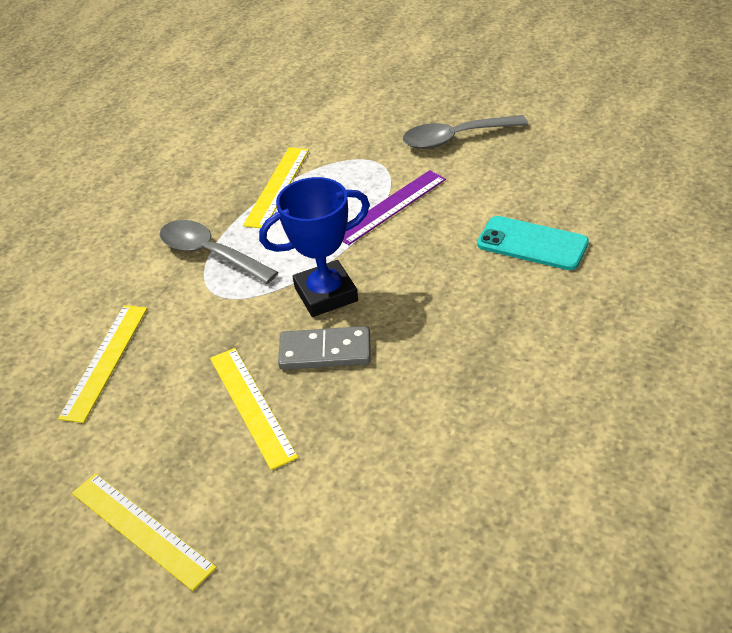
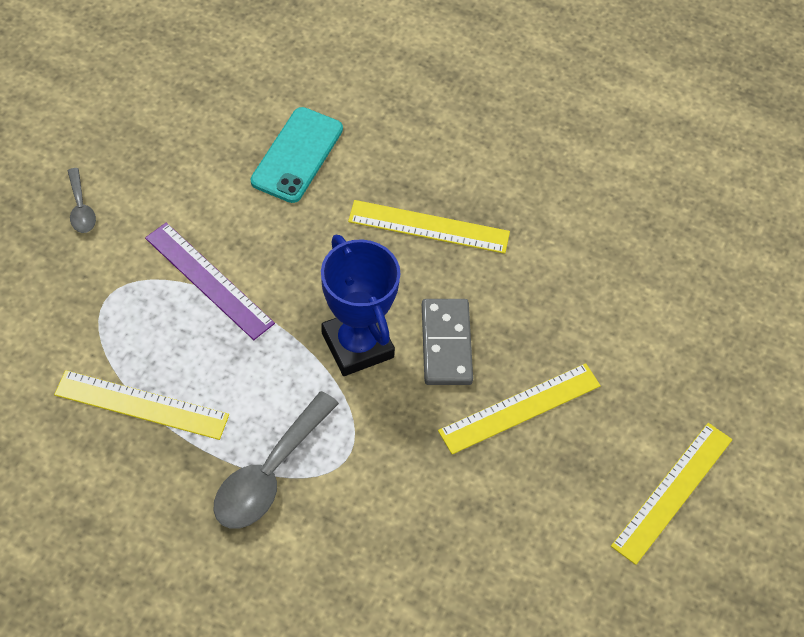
camera: 100 degrees left, 15 degrees up
(105, 361) = (450, 567): yellow ruler -> yellow ruler (429, 227)
(455, 138) = (81, 208): grey spoon -> grey spoon, size x0.52

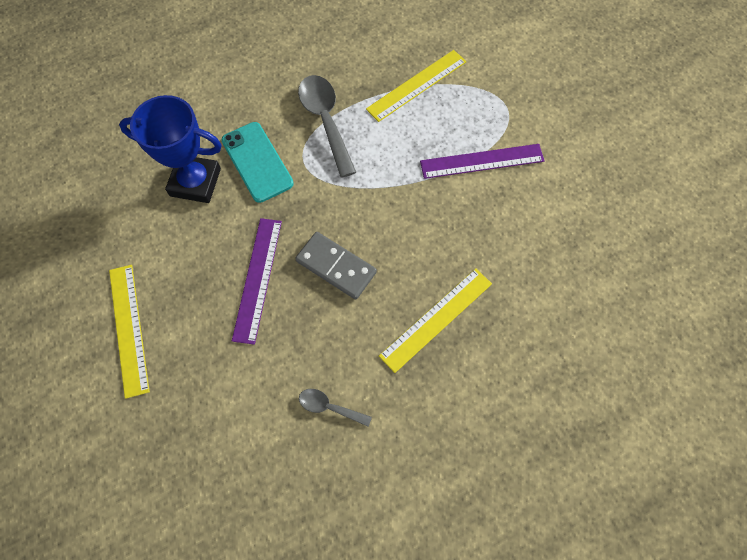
camera: 130 degrees right, 10 degrees up
(81, 208) = (585, 122): grey spoon -> grey spoon (329, 407)
(297, 155) = (557, 271): turquoise phone -> turquoise phone (257, 162)
(357, 345) = (374, 214): blue trophy -> blue trophy (195, 182)
(520, 408) = (257, 279): yellow ruler -> purple ruler

